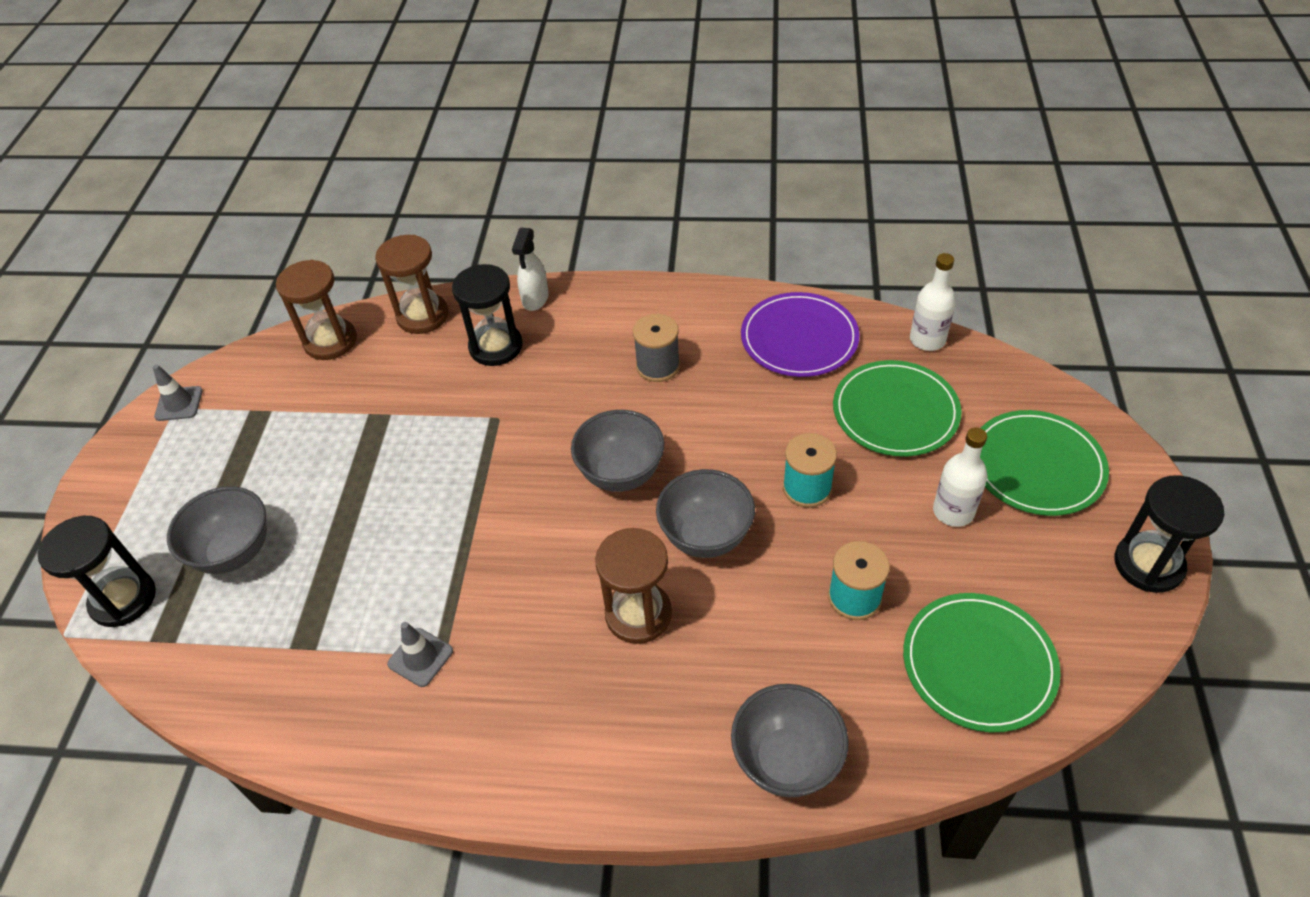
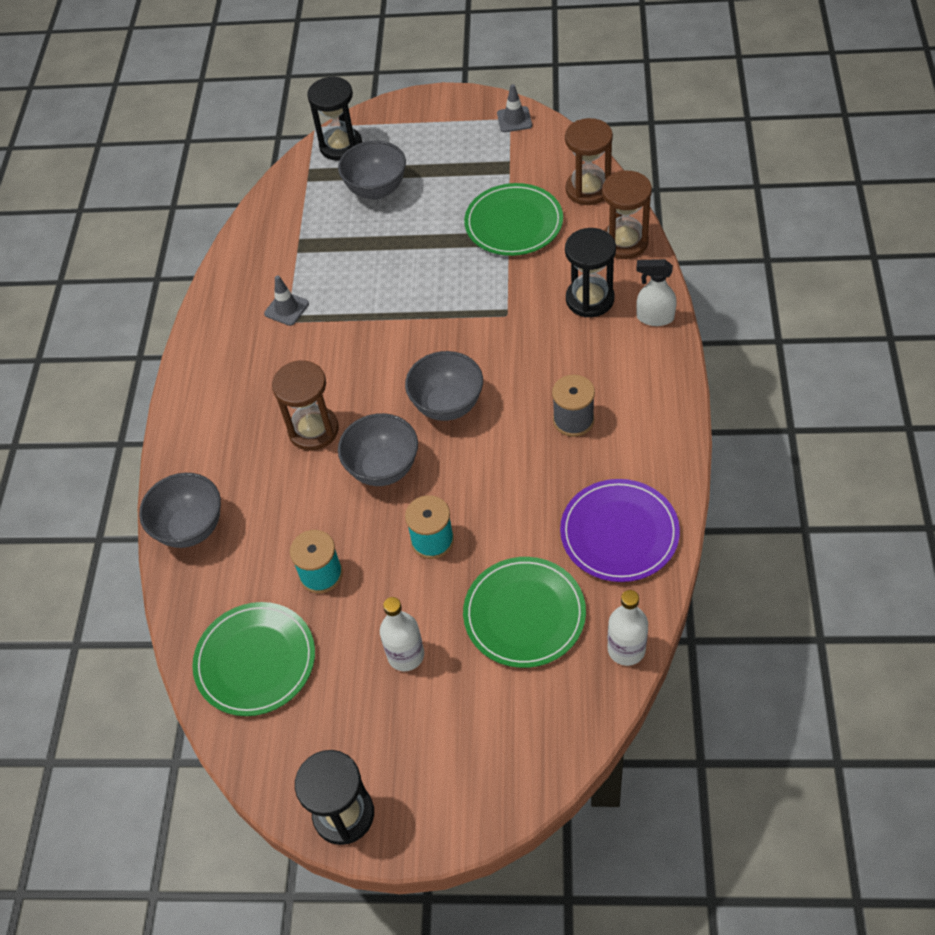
camera: 90 degrees right, 5 degrees up
(1036, 466) = (459, 733): green plate -> green plate (513, 223)

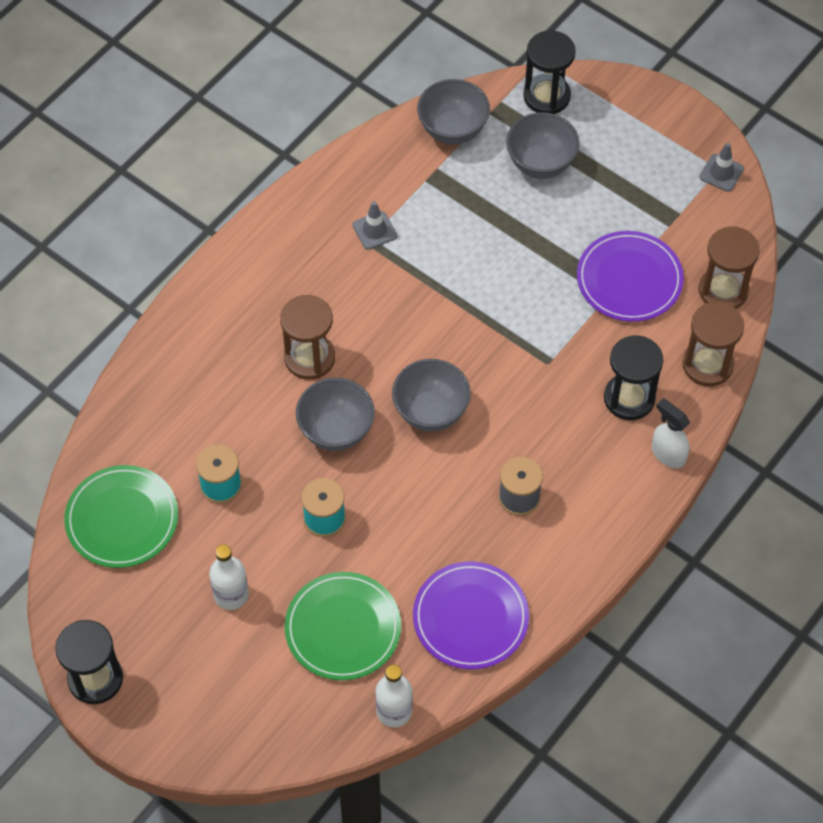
camera: 30 degrees right, 5 degrees up
(190, 528) = (155, 376): grey bowl -> grey bowl (453, 130)
(513, 223) = (629, 279): green plate -> purple plate

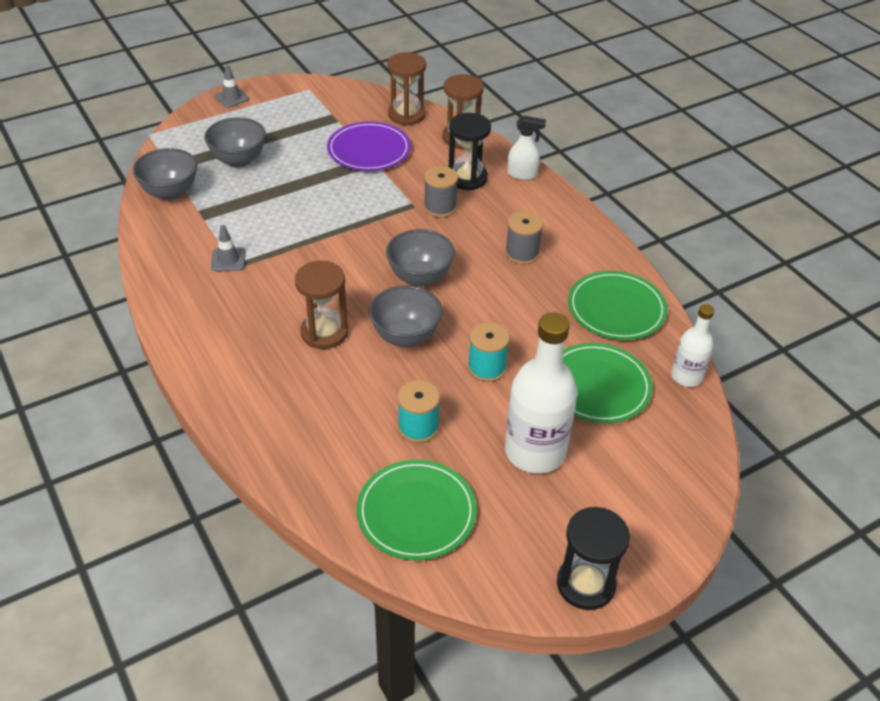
camera: 70 degrees left, 15 degrees down
(231, 595) = (535, 451): white bottle -> white bottle, size x1.80
(470, 617) = (616, 309): purple plate -> green plate
(546, 96) = (182, 141): black hourglass -> none
(559, 389) = (440, 207): none -> grey spool
(668, 454) = (522, 174): white spray bottle -> white spray bottle turned 150 degrees counterclockwise
(721, 173) = (313, 89): grey traffic cone -> grey traffic cone (232, 98)

